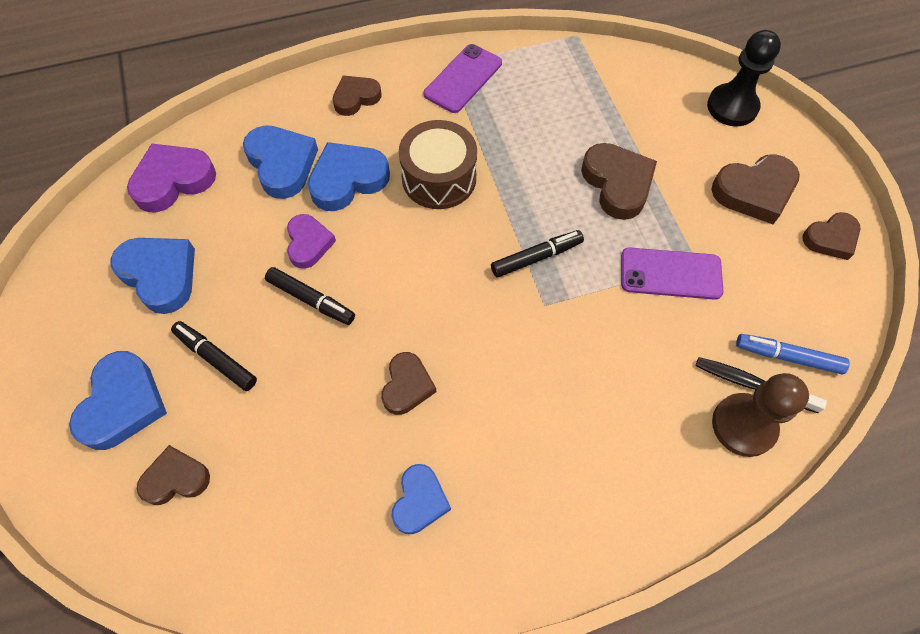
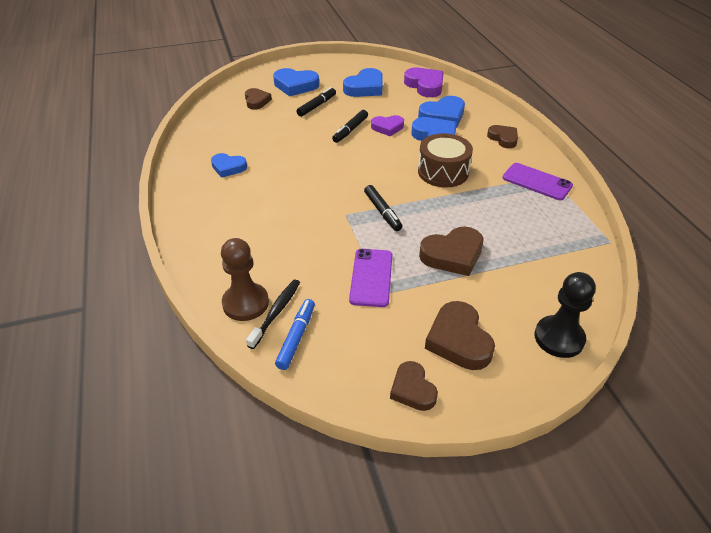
camera: 90 degrees right, 20 degrees down
(407, 386) = (294, 162): brown heart -> none

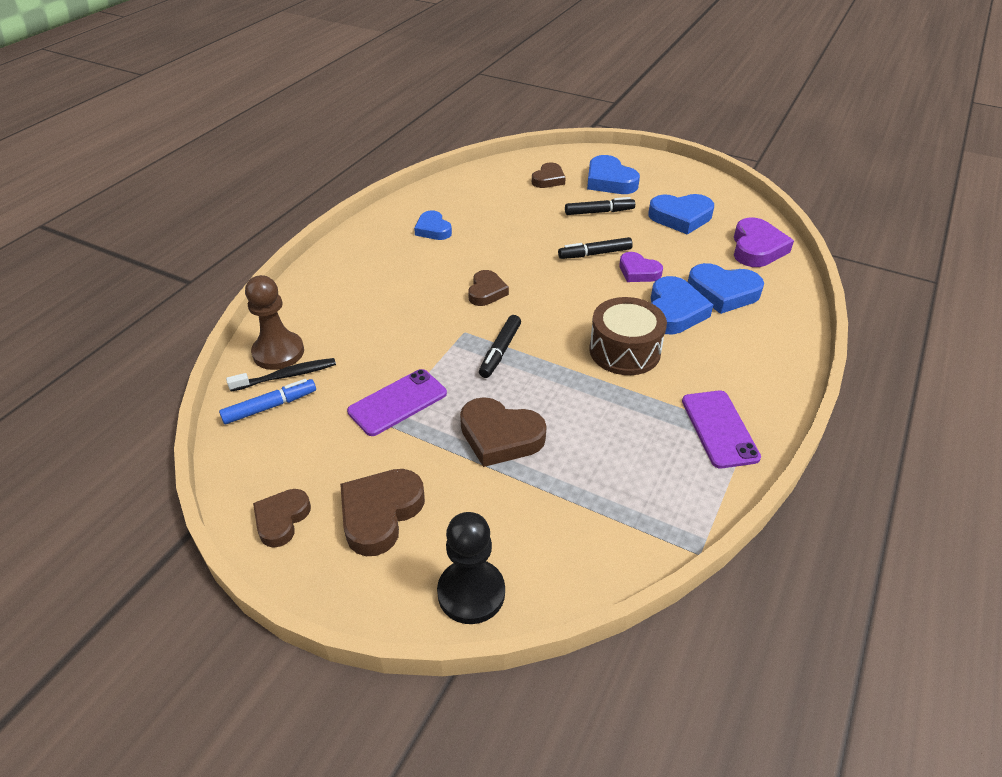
camera: 45 degrees right, 0 degrees up
(503, 138) = (758, 357): brown heart -> brown heart (486, 292)

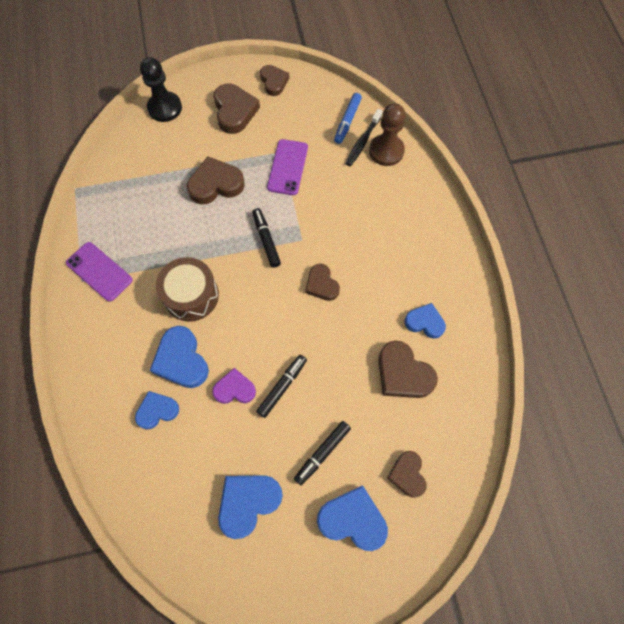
camera: 140 degrees right, 25 degrees up
(489, 216) = (403, 374): none -> brown heart
(723, 292) = (157, 411): blue heart -> blue heart, size x0.65
(756, 248) = (158, 501): purple heart -> none

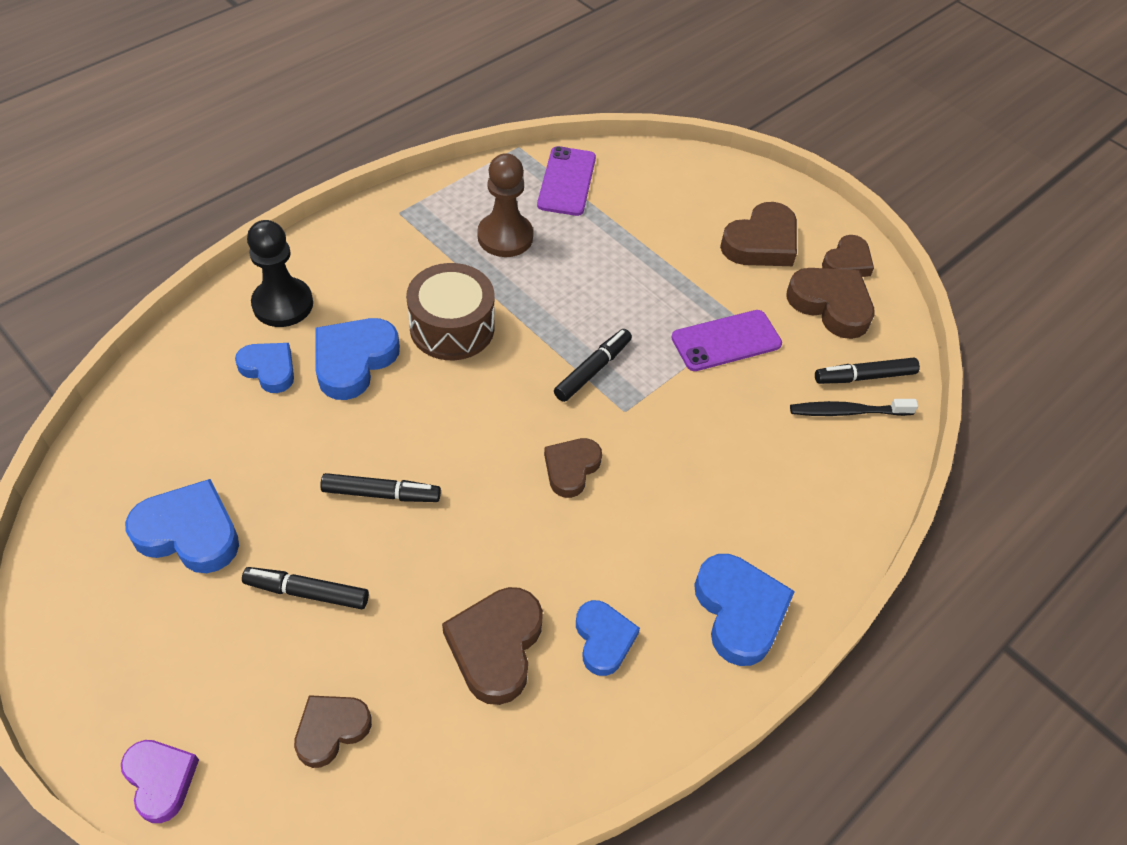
camera: 55 degrees right, 15 degrees down
(99, 271) = (423, 222): purple phone -> purple phone (566, 181)
(165, 108) = (701, 172): black pawn -> black pawn (283, 304)
(216, 184) = (633, 275): brown heart -> brown heart (831, 305)
(234, 389) = (346, 439): purple heart -> purple heart (160, 780)
(347, 121) = (864, 376): blue marker -> black marker
(352, 519) = (223, 682): blue heart -> blue heart (739, 611)
(386, 151) = (859, 450): brown pawn -> brown pawn (505, 237)

